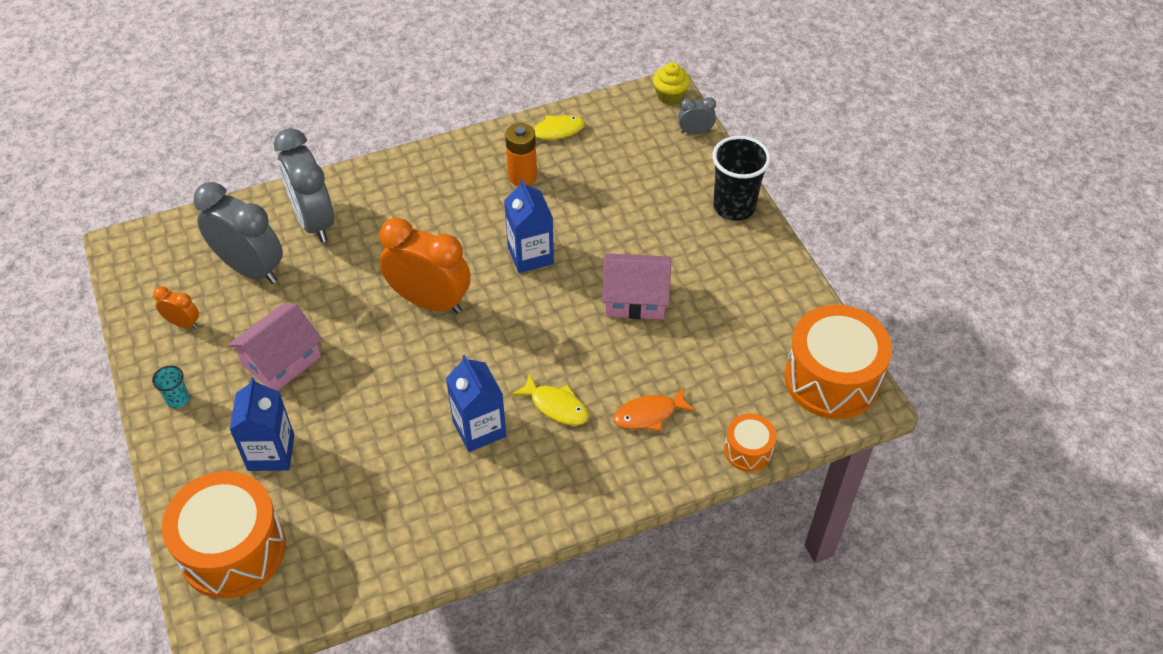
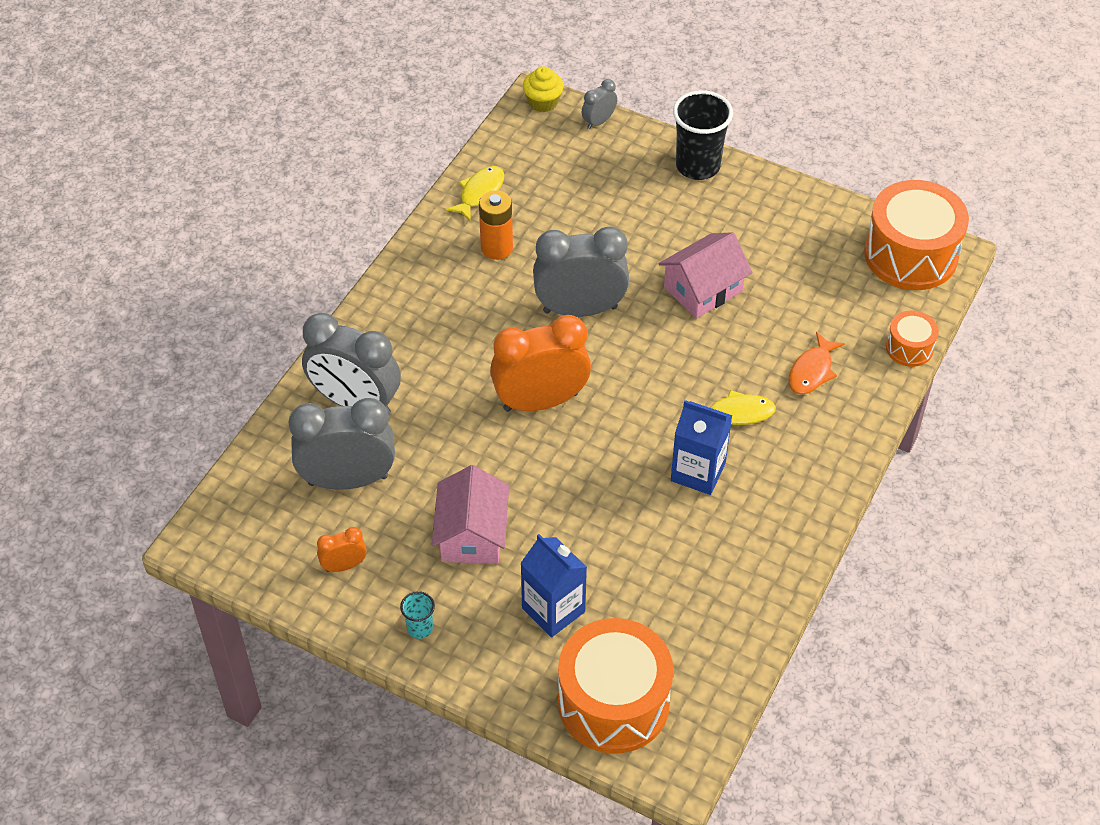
camera: 40 degrees left, 0 degrees up
(530, 255) = (580, 309): blue carton -> grey clock

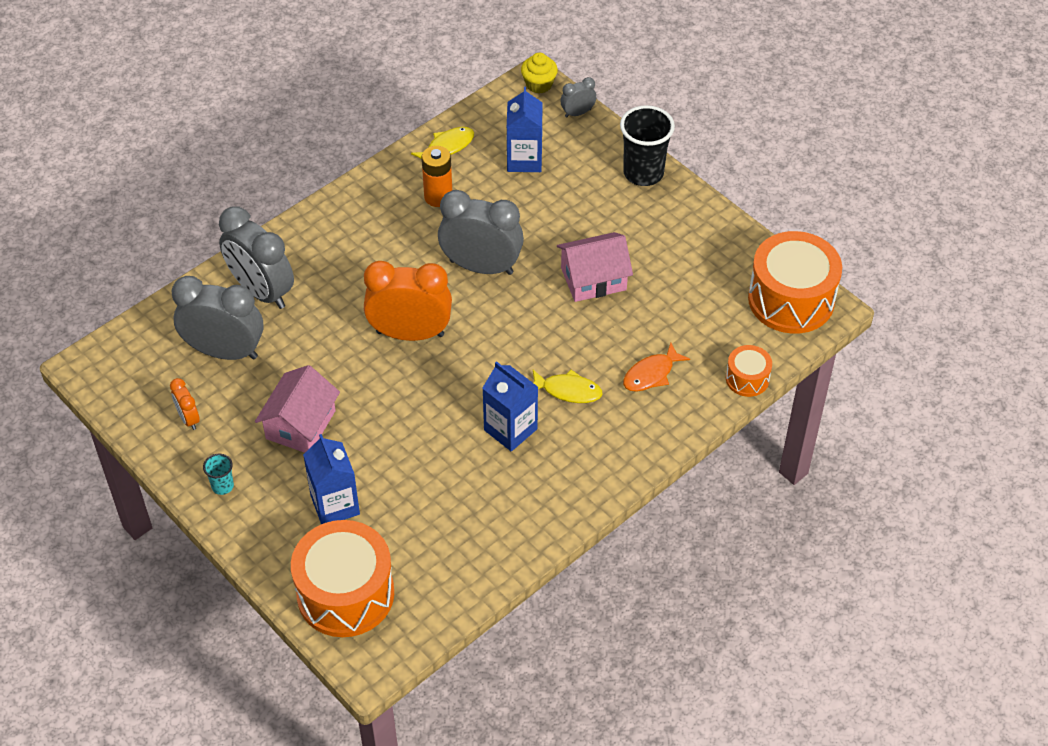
camera: 20 degrees right, 0 degrees up
(344, 566) = (188, 418): orange clock -> orange clock turned 120 degrees counterclockwise
(568, 185) = (524, 160): none -> blue carton

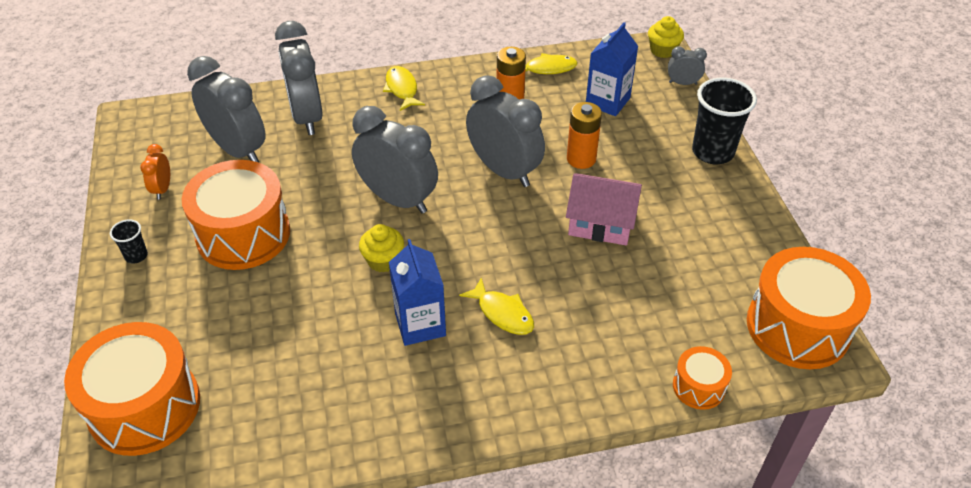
camera: 30 degrees right, 5 degrees down
(222, 486) = (136, 256): turquoise cup -> black cup
(301, 425) = (243, 234): pink house -> orange drum
(328, 225) = (402, 89): none -> yellow fish
(335, 505) = (209, 318): blue carton -> none
(410, 333) = (398, 199): orange clock -> grey clock
(440, 392) = (383, 260): none -> yellow cupcake
(539, 227) = (581, 159): none -> orange battery
(651, 374) = (597, 335): orange fish -> none

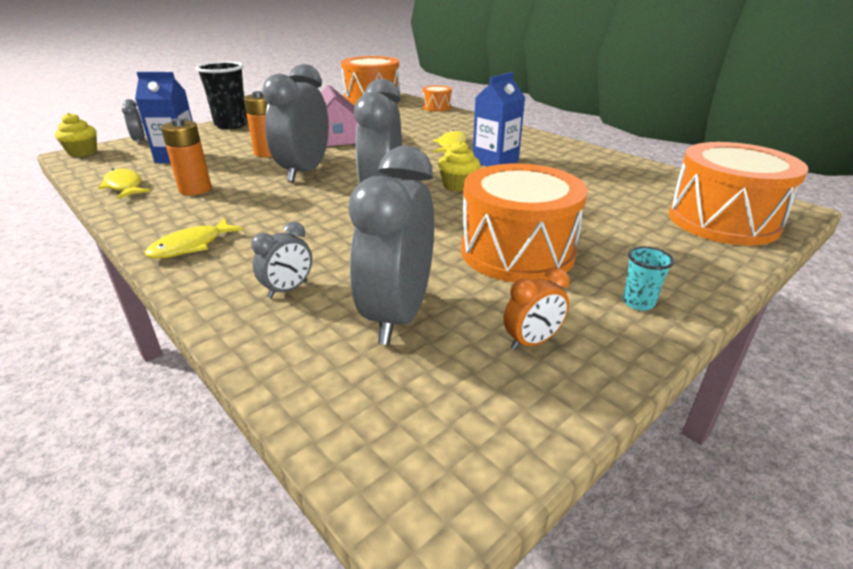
camera: 120 degrees left, 15 degrees down
(136, 256) = (638, 302): black cup -> turquoise cup
(307, 117) = (288, 289): grey clock -> grey clock, size x0.46

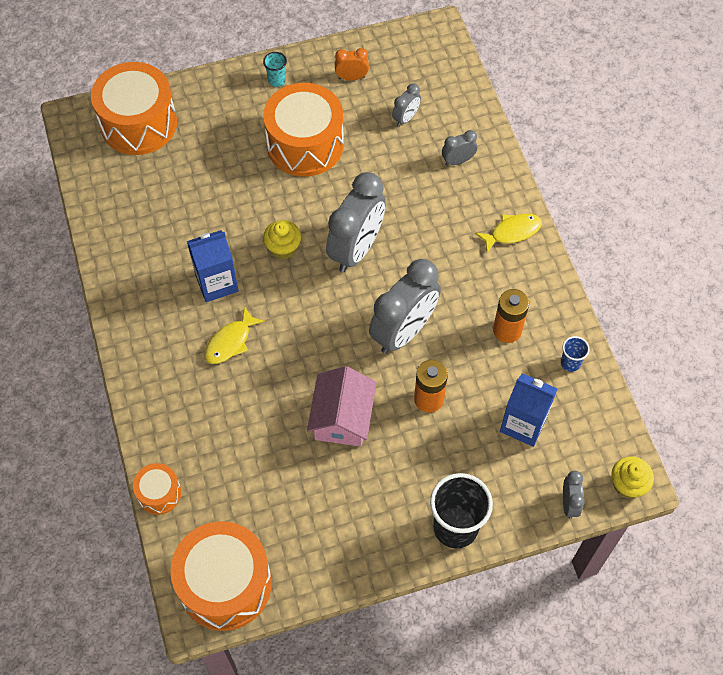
camera: 155 degrees left, 30 degrees up
(124, 186) = (570, 363): yellow fish -> blue cup
(398, 315) = (406, 118): grey clock -> grey clock, size x0.46

